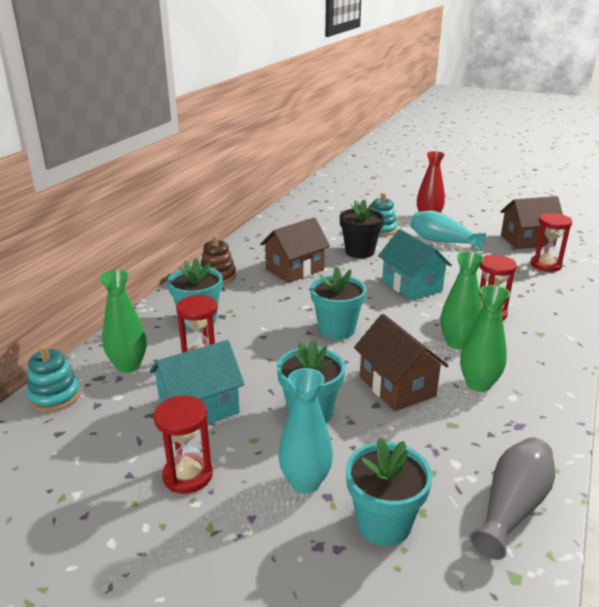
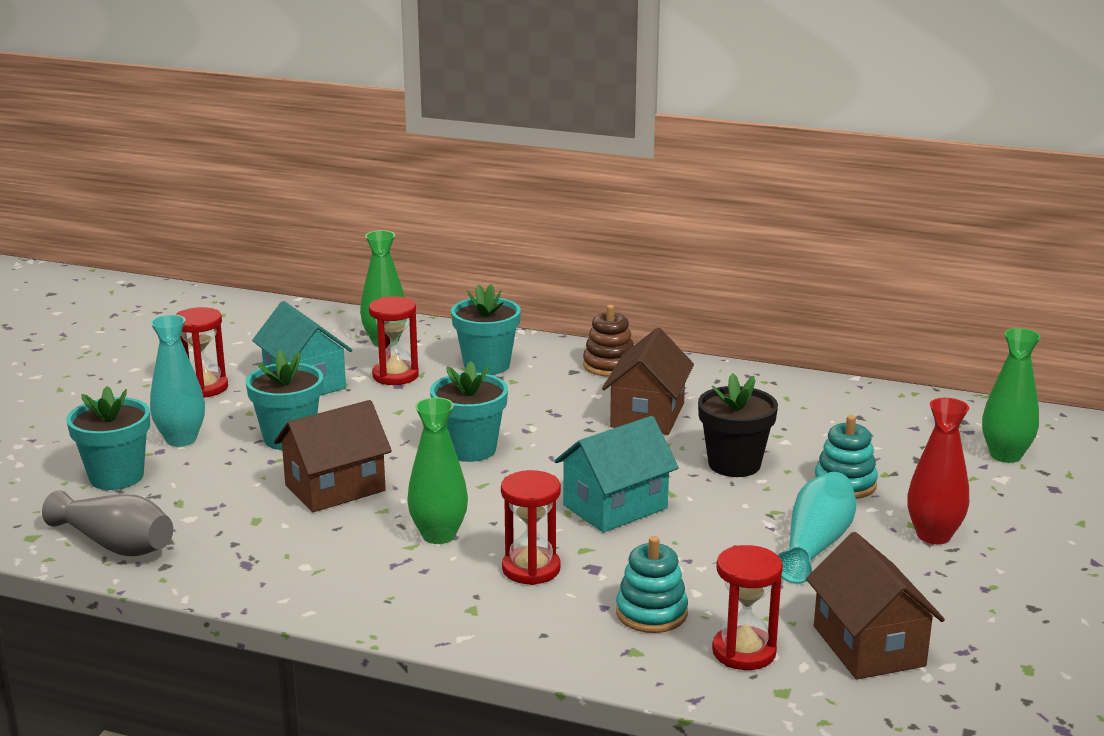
camera: 85 degrees right, 5 degrees down
(55, 396) = (332, 319): turquoise stacking toy -> turquoise stacking toy (651, 613)
(295, 269) = (647, 415): brown house -> brown house turned 60 degrees clockwise
(478, 384) = (336, 543): green vase -> green vase (1005, 455)

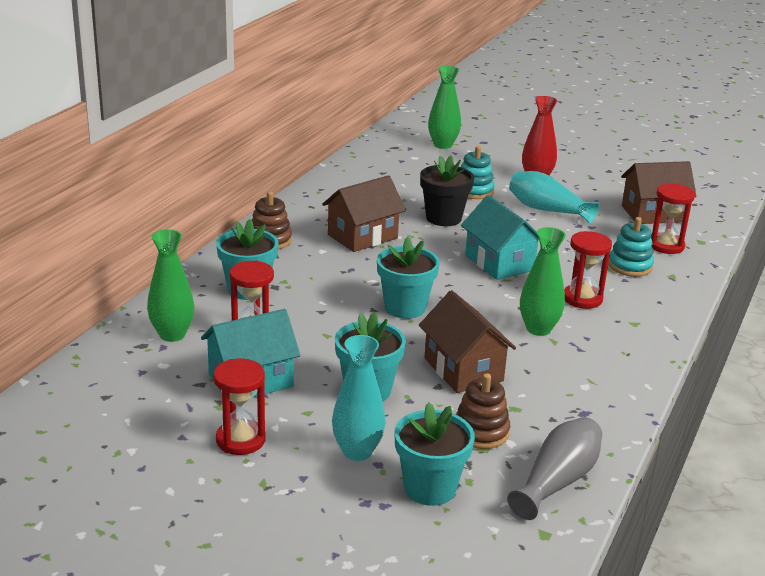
camera: 85 degrees left, 5 degrees up
(210, 501) = (481, 432): none -> brown stacking toy
(647, 415) = (362, 236): brown house -> brown house turned 60 degrees counterclockwise

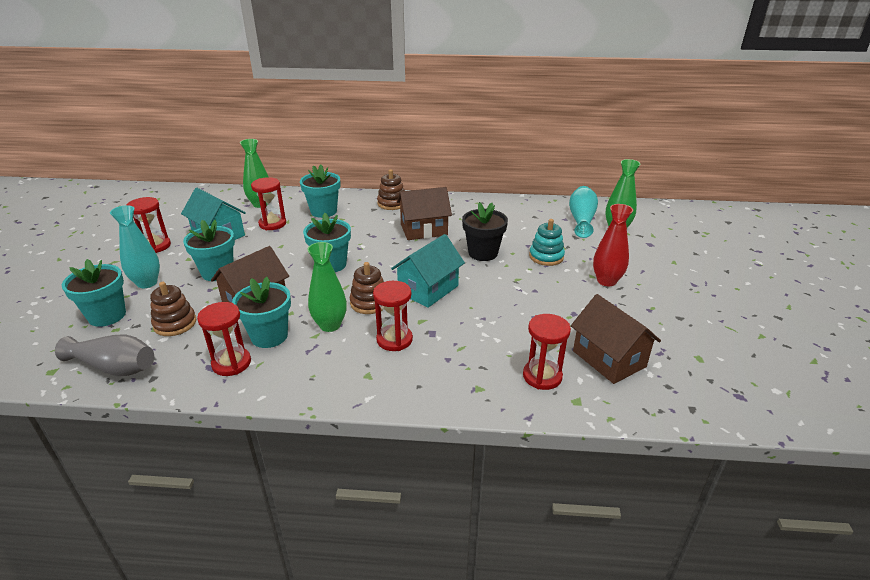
camera: 70 degrees right, 5 degrees up
(362, 236) = (424, 230): brown house -> brown house turned 45 degrees counterclockwise
(506, 299) = (369, 303): none -> brown stacking toy
(541, 368) = (269, 336): none -> turquoise flower pot
(547, 210) = (548, 296): turquoise vase -> turquoise vase (581, 220)
(583, 398) = (231, 363): none -> red hourglass
(630, 266) = (477, 358): turquoise stacking toy -> none

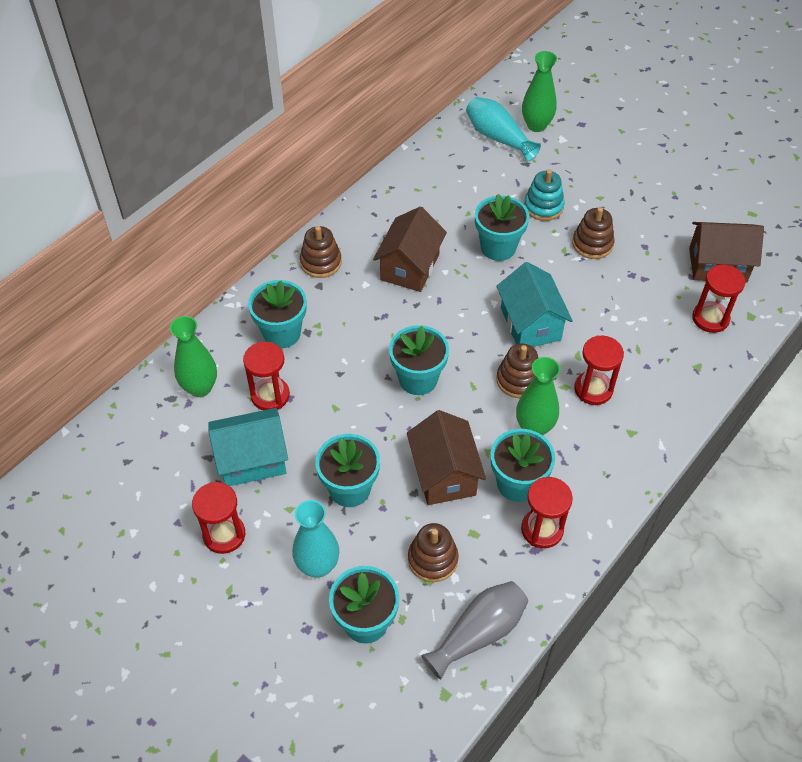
camera: 55 degrees left, 20 degrees up
(483, 253) = (498, 247): black flower pot -> turquoise flower pot
(540, 288) = (592, 244): none -> brown stacking toy
(606, 281) = (615, 193): red vase -> none

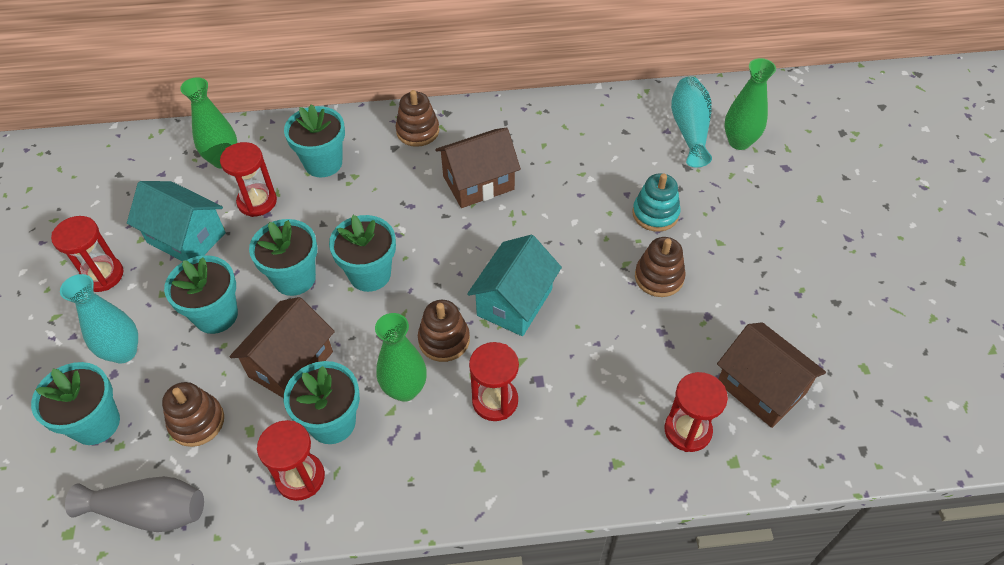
camera: 45 degrees right, 0 degrees up
(498, 247) = (570, 219): turquoise flower pot -> turquoise flower pot (294, 278)

